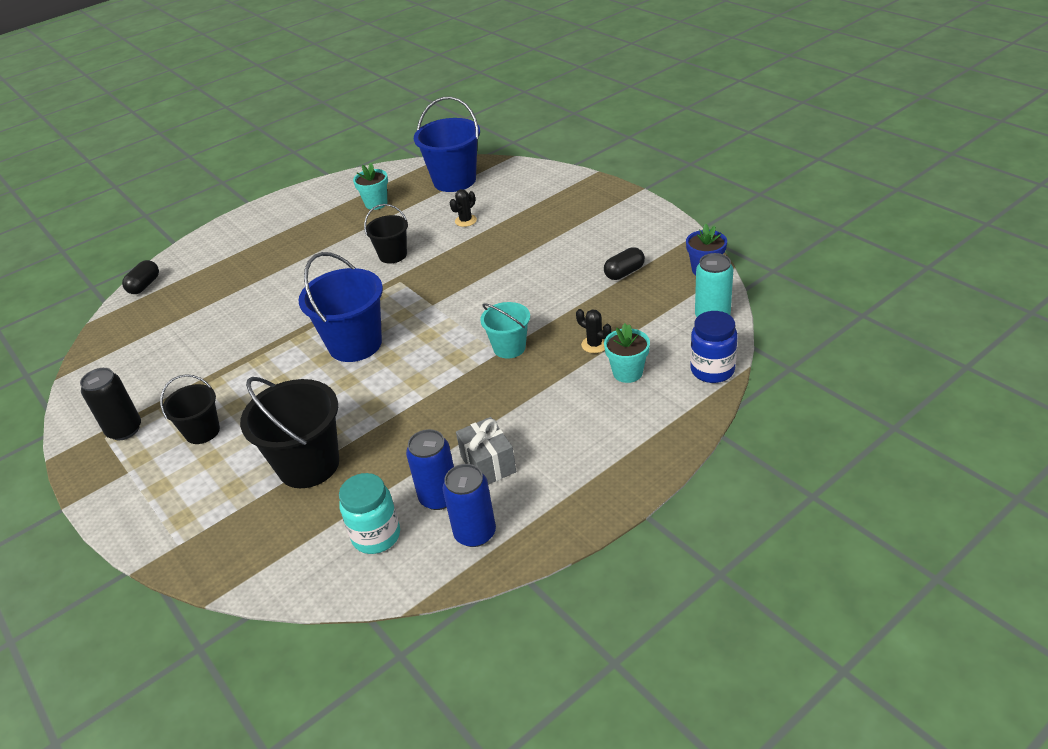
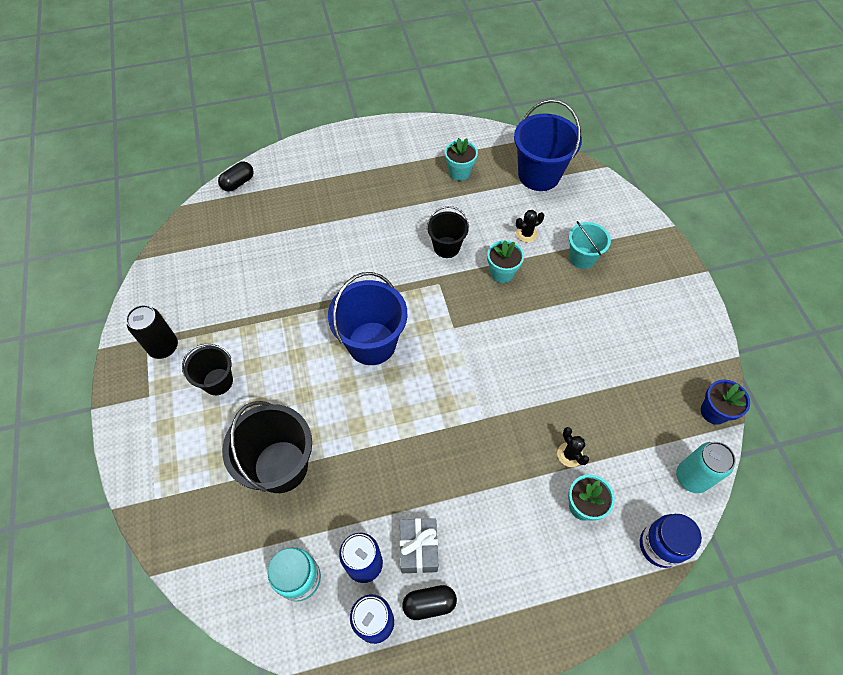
camera: 20 degrees right, 20 degrees up
(457, 253) = (502, 273): none -> turquoise flower pot
(509, 347) = (495, 417): turquoise bucket -> turquoise bucket (582, 258)
(624, 273) = (637, 376): black capsule -> black capsule (429, 604)

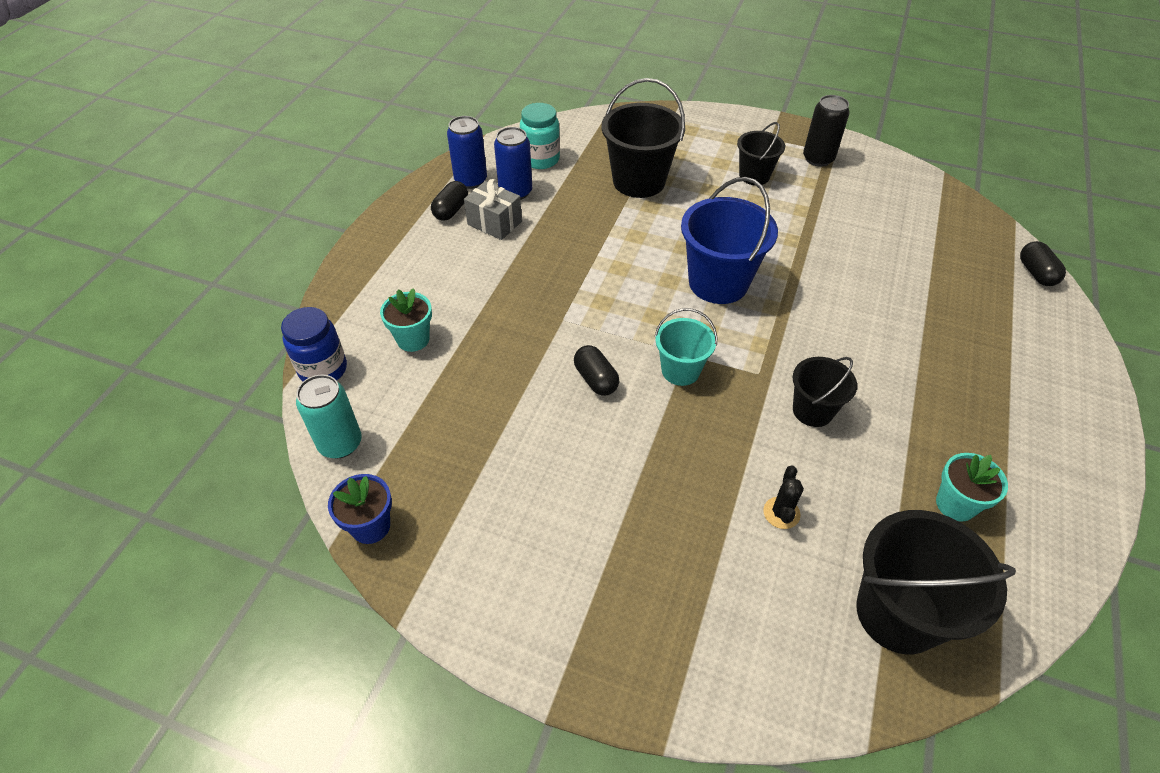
camera: 125 degrees right, 10 degrees down
(502, 273) = (732, 443): turquoise flower pot -> none
(516, 365) = (596, 379): none -> black capsule
(539, 175) = (898, 613): blue bucket -> black bucket
(570, 454) = (464, 361): black cactus -> none
(582, 258) = (693, 553): turquoise bucket -> turquoise bucket (680, 370)

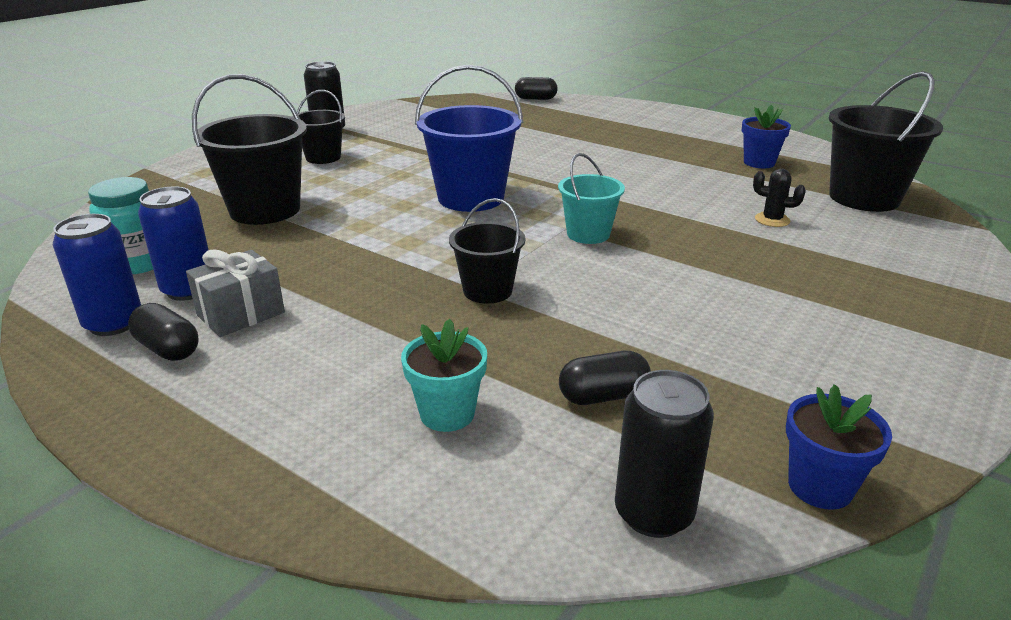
camera: 75 degrees left, 20 degrees down
(323, 369) = (470, 529): blue jar -> none
(340, 443) = (653, 513): turquoise can -> black can
(596, 379) = (585, 280): black capsule -> black capsule (603, 396)
(812, 410) = (656, 189): black bucket -> black bucket (487, 291)
(955, 504) = (759, 163): turquoise flower pot -> blue flower pot

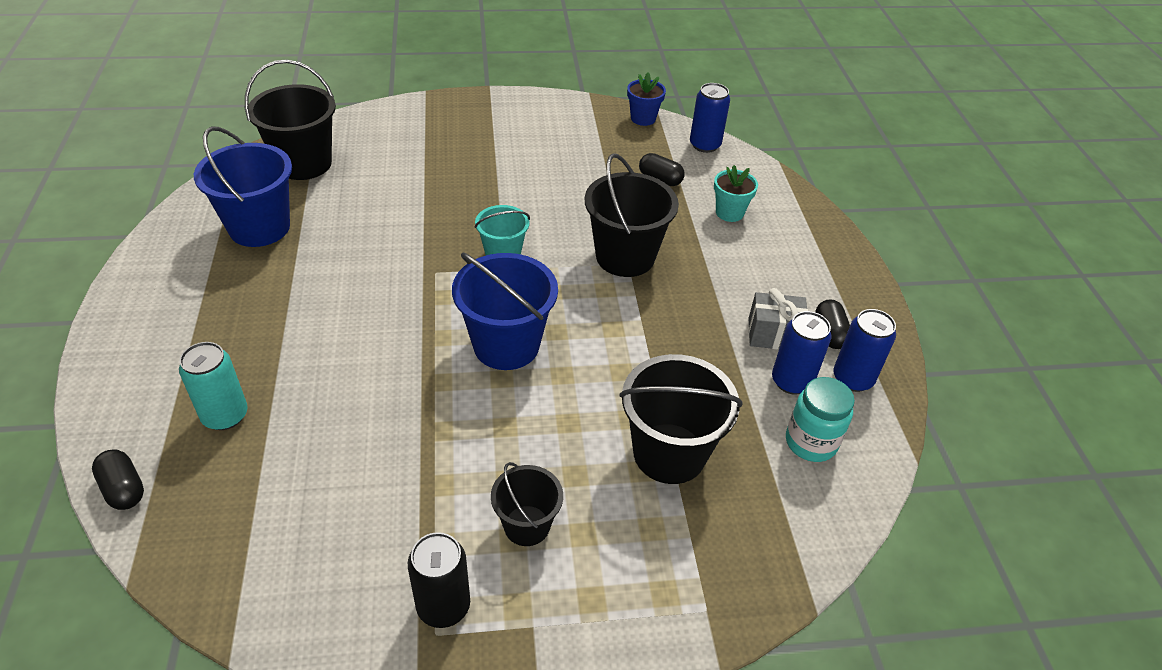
camera: 135 degrees left, 15 degrees up
(487, 291) = (625, 257): black bucket -> black bucket, size x1.70
(552, 121) = (225, 415): none -> turquoise can
(653, 513) = (705, 145): black can -> blue can
(759, 163) = (259, 227): blue flower pot -> blue bucket
(772, 220) = (390, 189): black cactus -> none

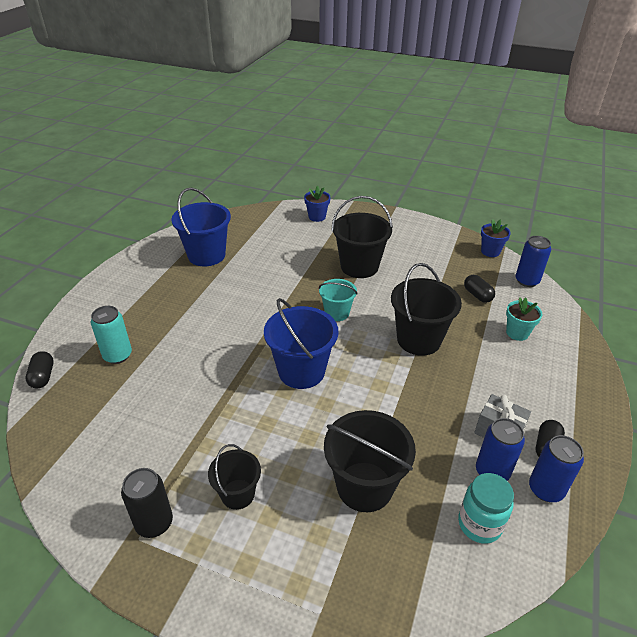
camera: 30 degrees right, 5 degrees down
(304, 163) = (254, 226): black bucket -> black bucket (359, 266)
(388, 127) = (317, 217): none -> blue flower pot

